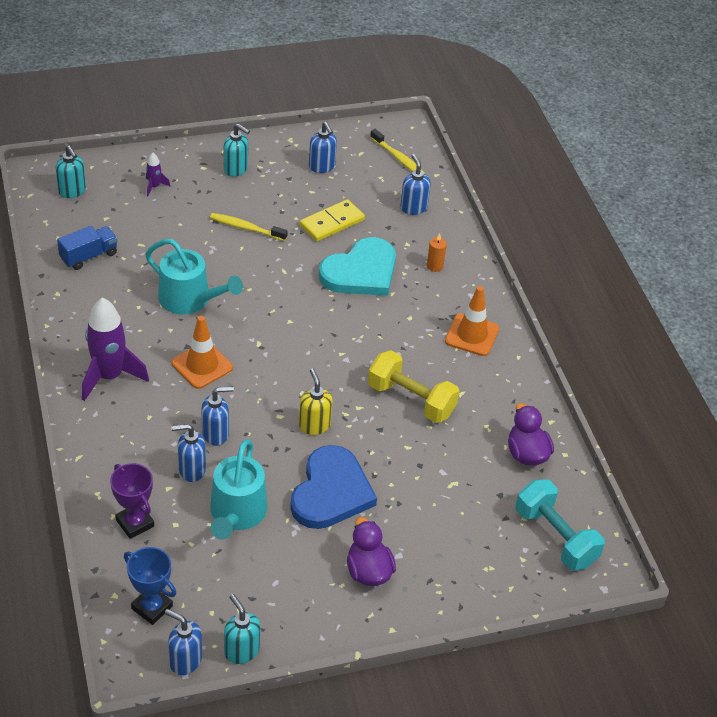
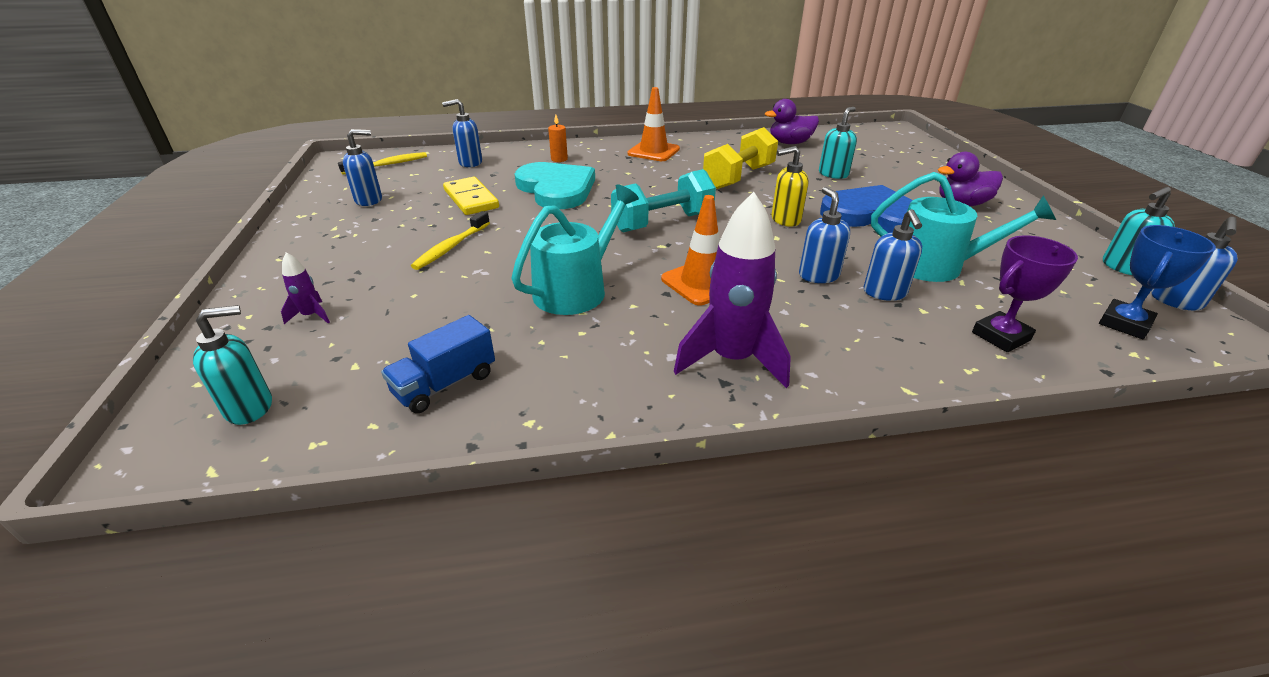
camera: 80 degrees left, 10 degrees down
(89, 256) = (445, 384): blue truck -> blue truck turned 105 degrees counterclockwise
(236, 169) = (328, 250): turquoise soap dispenser -> turquoise soap dispenser (833, 174)
(555, 537) = (872, 140): turquoise dumbbell -> turquoise dumbbell (662, 222)

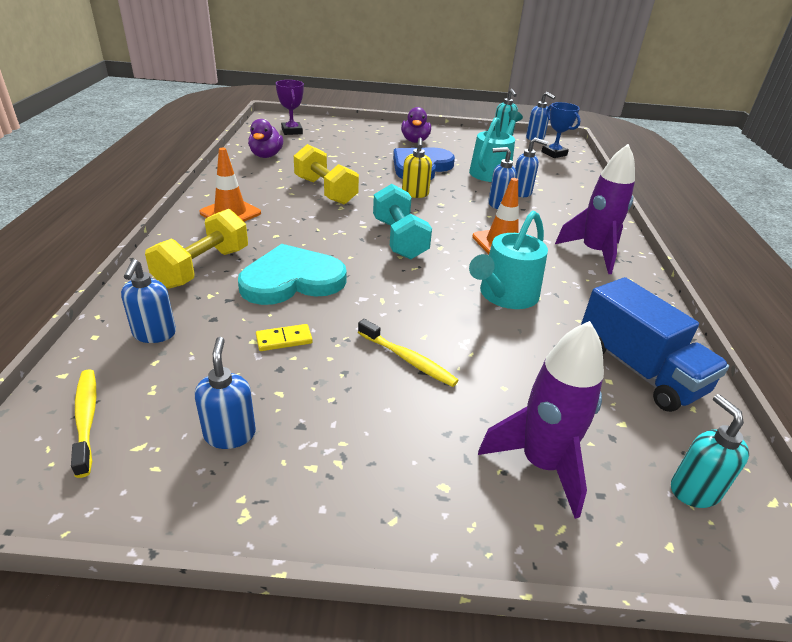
camera: 80 degrees left, 0 degrees up
(311, 316) = (541, 464): purple rocket -> purple rocket, size x2.23
(445, 384) = (638, 370): blue truck -> blue truck, size x1.63
(471, 199) = (284, 340): yellow domino -> yellow domino, size x0.60
(559, 159) = (203, 267): orange candle -> yellow dumbbell
(576, 289) = (505, 295): turquoise watering can -> turquoise watering can turned 105 degrees counterclockwise
(833, 174) = (344, 159): turquoise soap dispenser -> none
(1000, 336) = (565, 180): purple trophy -> purple trophy (292, 131)

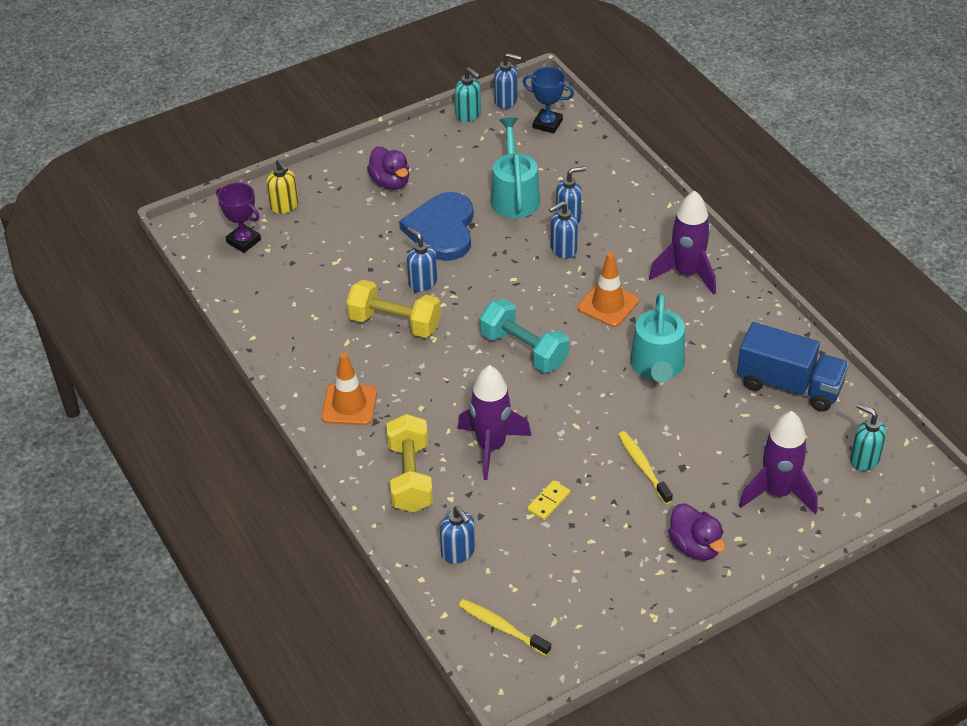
camera: 30 degrees left, 10 degrees up
(230, 434) = (594, 583): blue soap dispenser -> blue soap dispenser (422, 282)
(266, 155) = (272, 302): purple duck -> purple duck (695, 546)
(292, 280) = (491, 447): turquoise heart -> purple rocket
(408, 359) = (643, 467): yellow toothbrush -> yellow toothbrush turned 120 degrees counterclockwise
(415, 194) = (478, 278): yellow soap dispenser -> yellow soap dispenser (284, 206)

